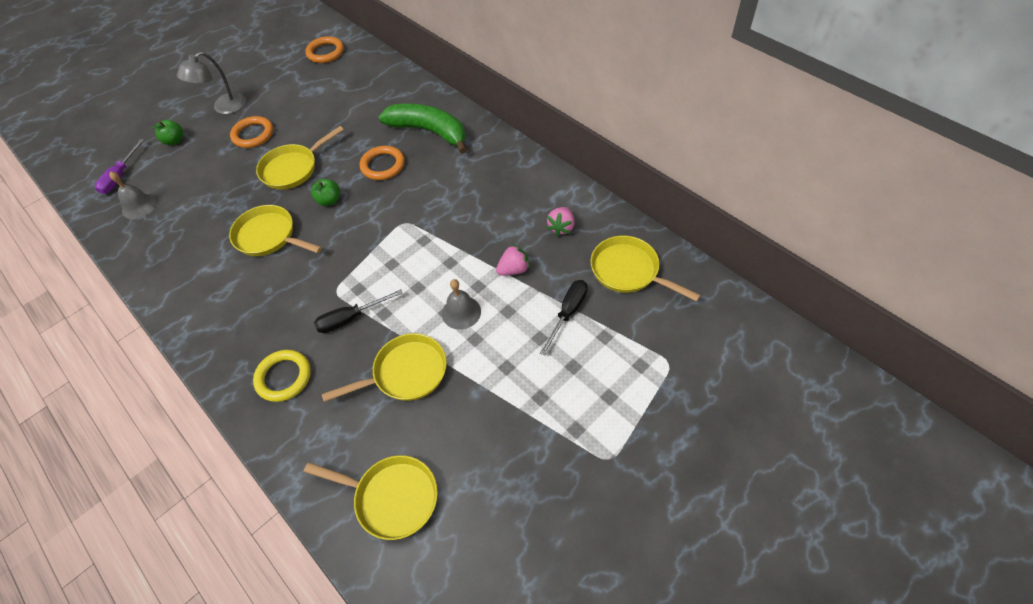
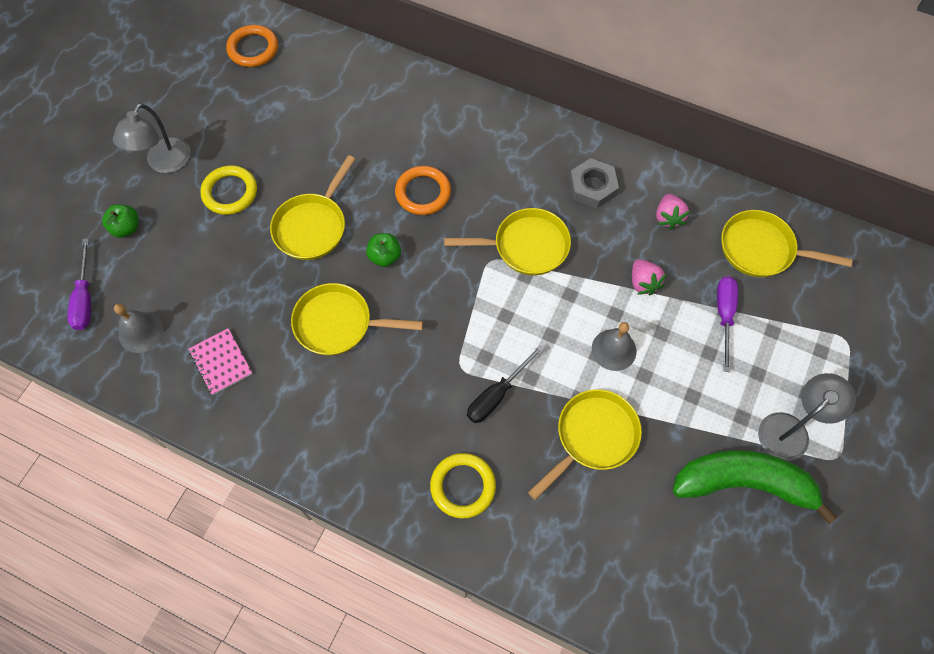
camera: 25 degrees left, 10 degrees up
(175, 239) = (221, 362): none -> pink notebook
(253, 134) = (230, 192): orange ring -> yellow ring
(392, 498) = (653, 572): yellow pan -> yellow pan (526, 246)
(429, 131) = (454, 132): green banana -> green banana (743, 483)
(512, 191) = (592, 187): none -> grey nut
(513, 270) = (643, 283): pink strawberry -> pink strawberry turned 120 degrees clockwise
(568, 313) = (724, 316): black screwdriver -> purple screwdriver
(578, 421) = (790, 429): none -> grey lamp

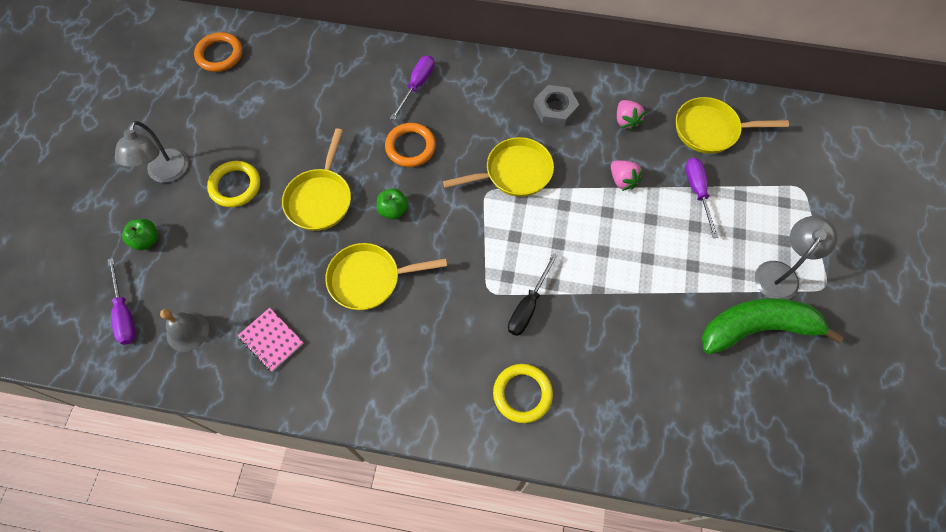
camera: 15 degrees left, 0 degrees up
(449, 127) = (417, 85): none -> purple screwdriver
(593, 437) = (621, 322): yellow pan -> none
(614, 349) = (615, 243): grey bell -> none

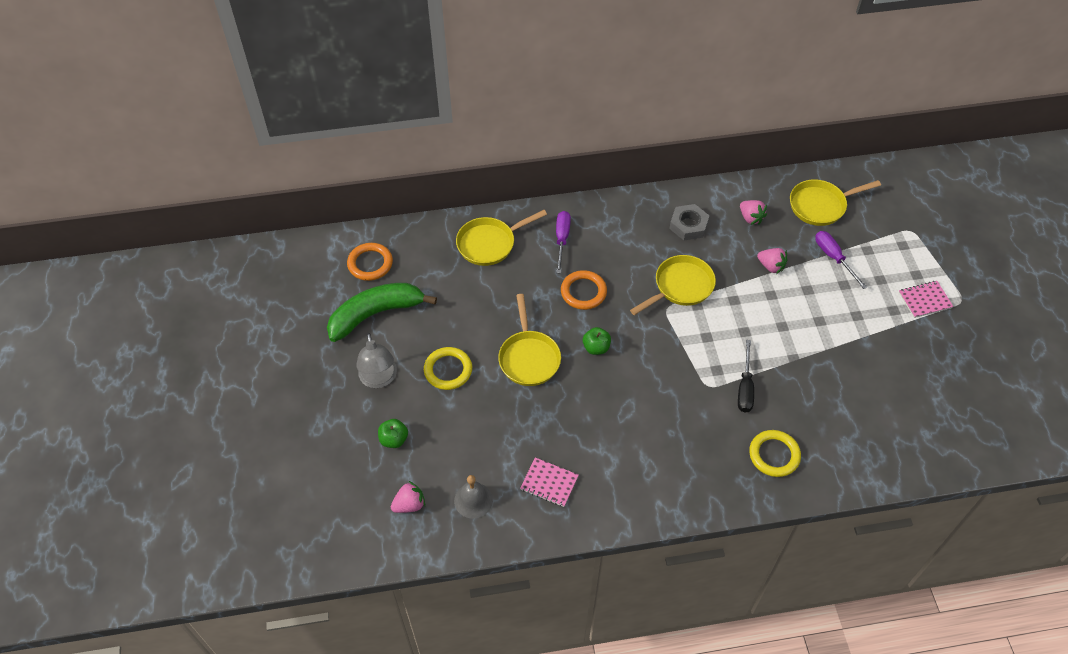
camera: 20 degrees left, 10 degrees down
(125, 313) = (409, 504): purple screwdriver -> pink strawberry
(369, 279) = (605, 408): yellow pan -> yellow pan (489, 243)
(757, 328) = (926, 347): green banana -> green banana (375, 314)
(780, 273) = (924, 300): grey lamp -> pink notebook

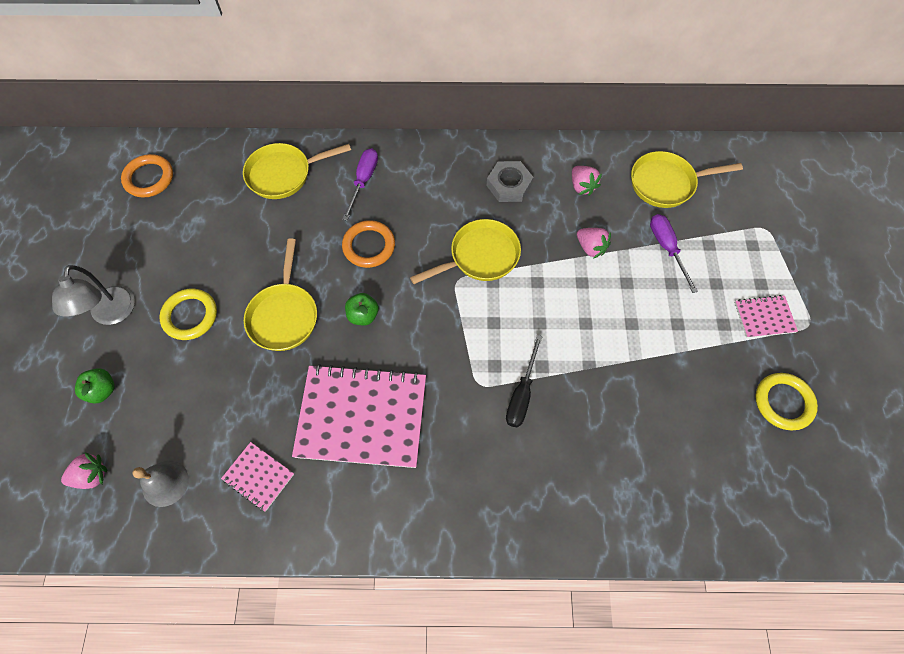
camera: 10 degrees right, 10 degrees up
(375, 314) = (135, 237): green banana -> none
(620, 425) = (362, 417): none -> pink notebook
(774, 455) = (534, 488): yellow ring -> yellow ring (783, 402)

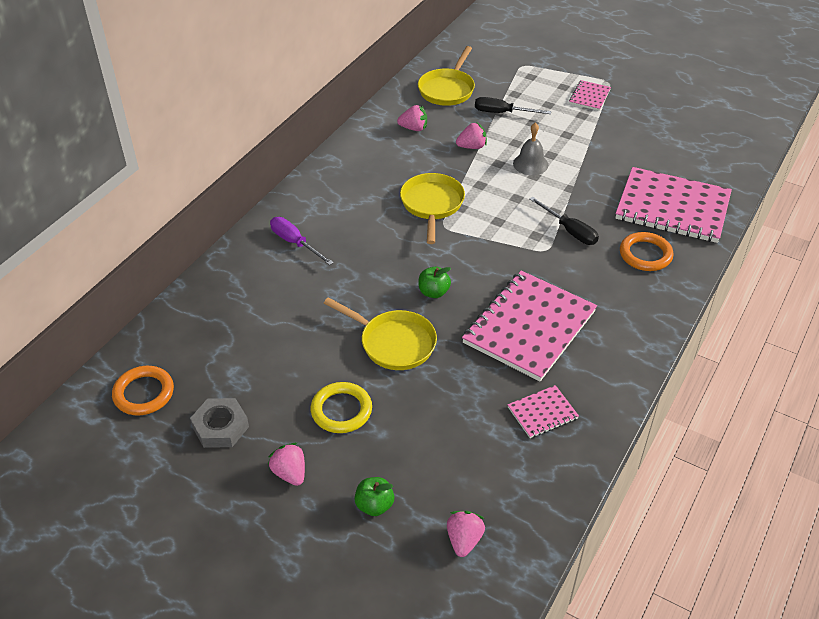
camera: 60 degrees left, 20 degrees down
(111, 314) = (290, 473): grey lamp -> pink strawberry
(165, 483) = (508, 483): grey bell -> grey bell (530, 164)
(283, 174) = (237, 291): yellow pan -> none
(369, 246) = (367, 264): orange ring -> orange ring (645, 254)
(509, 185) = (378, 163): grey nut -> grey nut (220, 427)
(629, 483) = (672, 207): none -> pink notebook
(667, 248) = (502, 113): purple screwdriver -> black screwdriver
(783, 402) = (656, 117): yellow ring -> none

